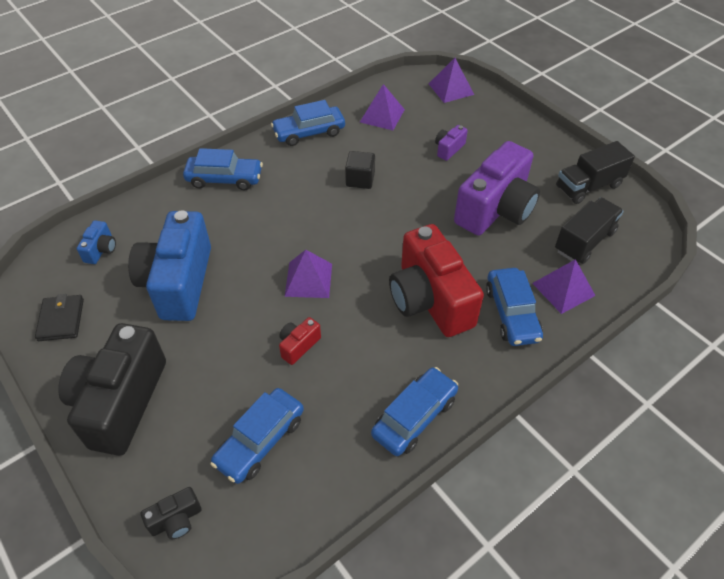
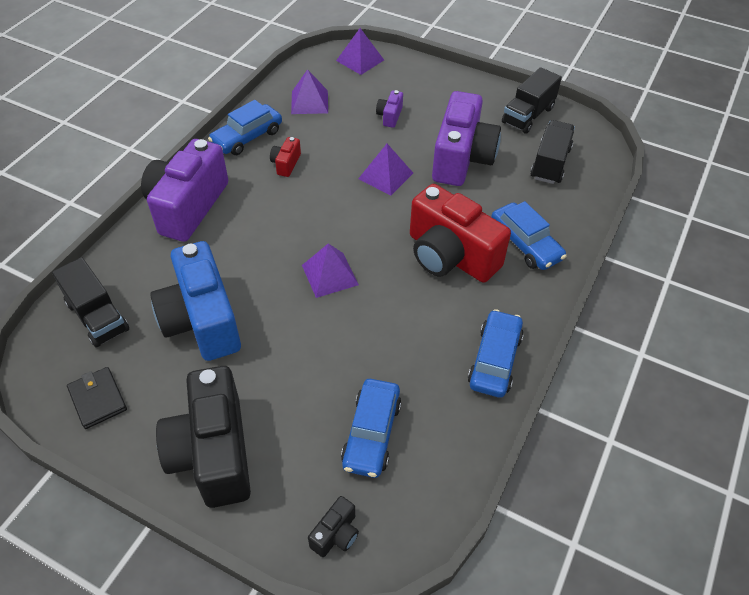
camera: 25 degrees left, 0 degrees up
(101, 250) = (97, 316): blue camera -> black truck
(224, 179) = (187, 206): blue car -> purple camera
(298, 345) = (356, 337): red camera -> red camera (286, 164)
(360, 179) = (324, 168): black cube -> none
(563, 289) = (555, 209): purple pyramid -> purple pyramid (385, 176)

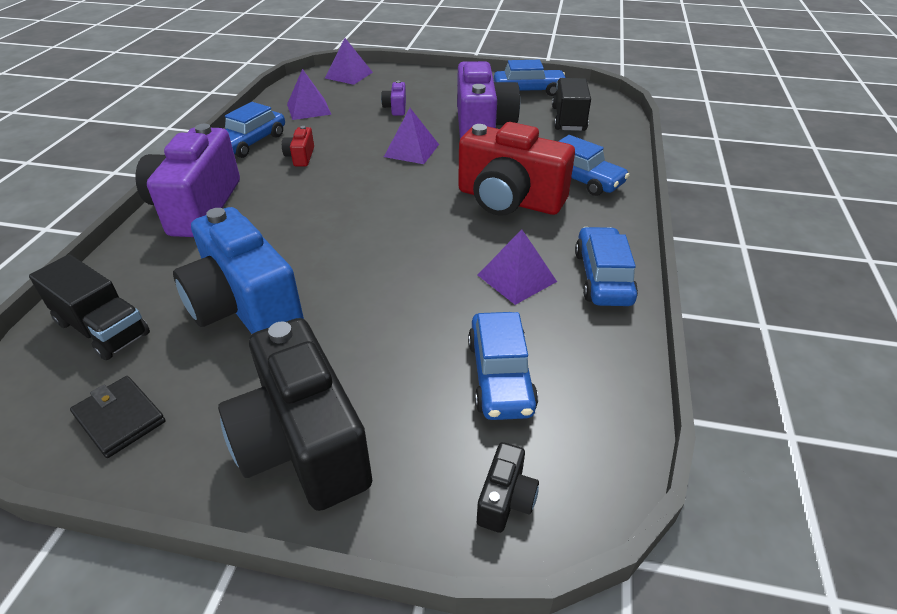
camera: 15 degrees left, 10 degrees down
(330, 275) = (385, 237): purple pyramid -> purple pyramid (517, 278)
(528, 115) = (529, 91): black truck -> blue car

